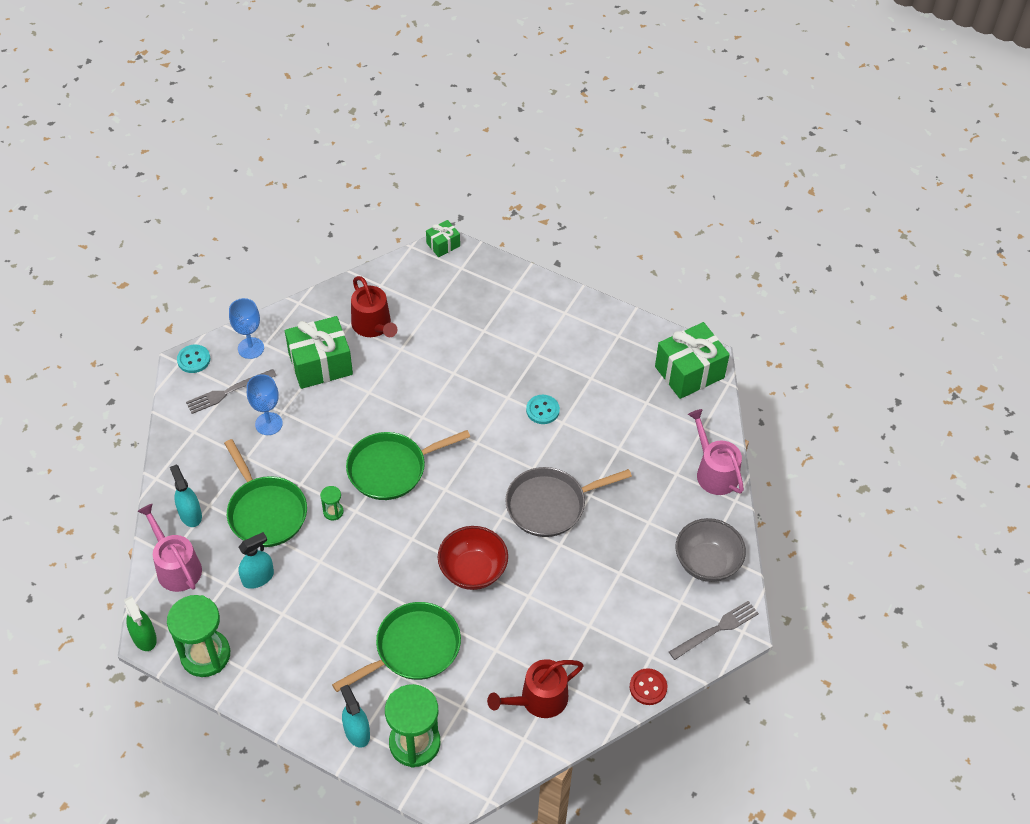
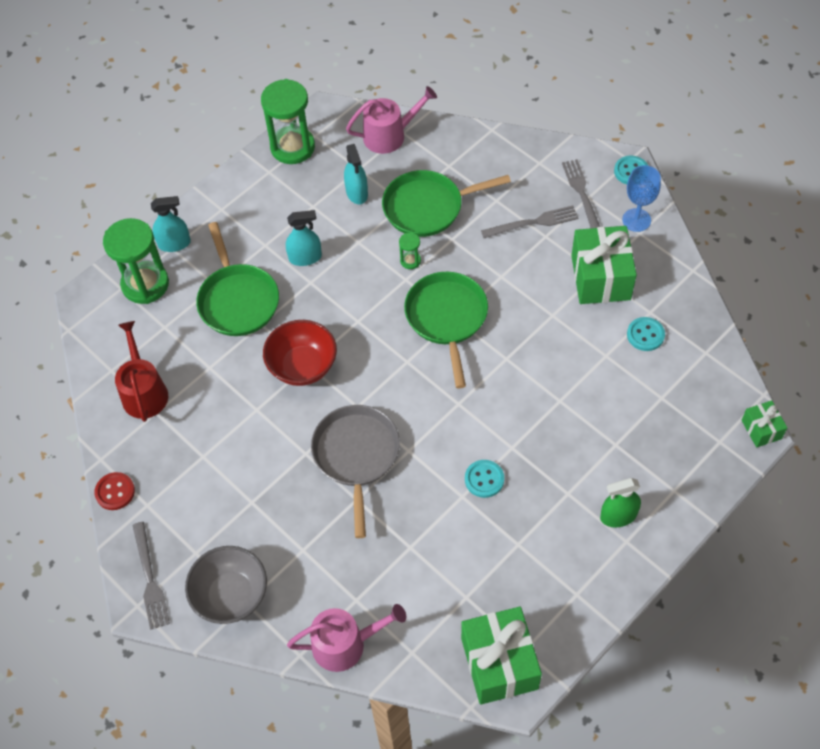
camera: 110 degrees right, 5 degrees up
(144, 637) = (326, 108): green spray bottle -> green spray bottle (618, 516)
(190, 514) = (443, 151): turquoise spray bottle -> turquoise spray bottle (305, 257)
(268, 424) = (533, 223): blue goblet -> grey fork
(373, 325) = (645, 335): red watering can -> turquoise button

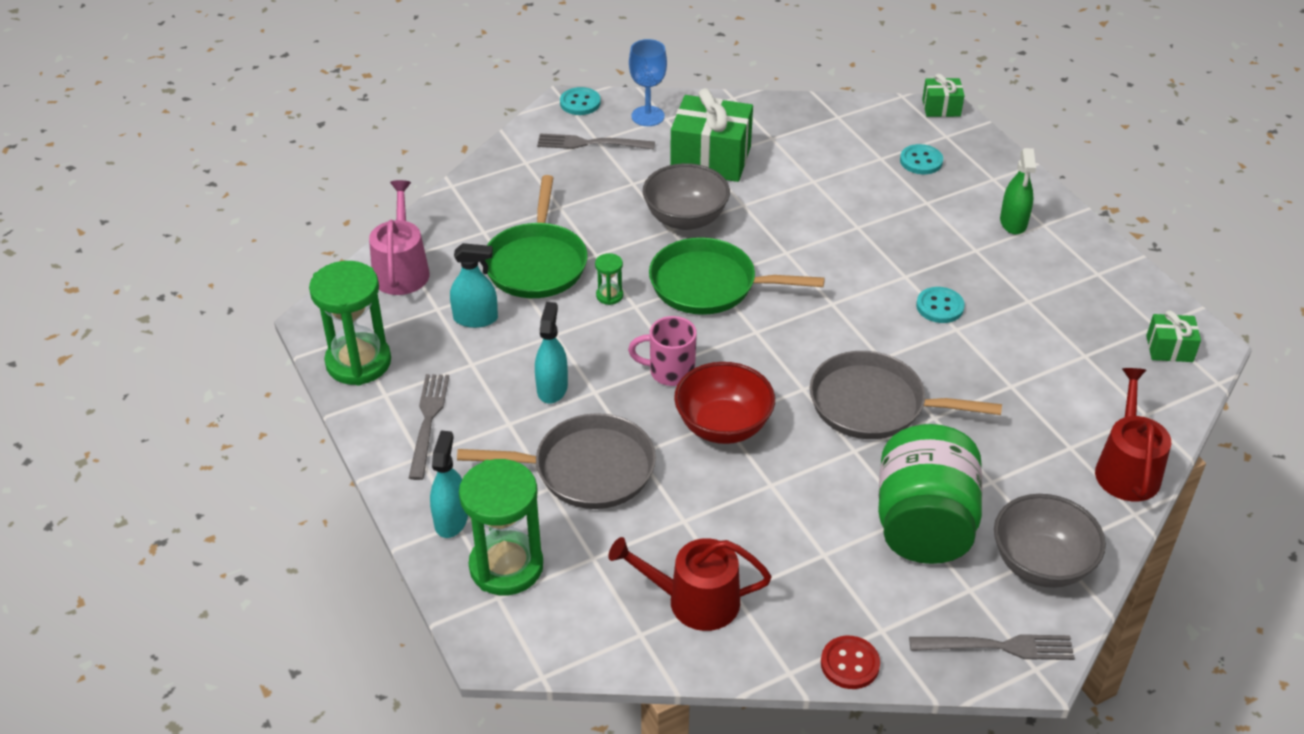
camera: 75 degrees left, 15 degrees down
(237, 300) = (587, 469): green pan -> grey pan
(246, 512) = (924, 525): none -> green jar
(345, 320) = (670, 372): none -> pink mug
(345, 644) = (1126, 469): pink watering can -> red watering can
(499, 663) = (1169, 349): green gift -> green gift, size x0.51
(517, 282) = (685, 219): none -> grey bowl
(533, 223) = (609, 188): grey fork -> grey fork (428, 422)
(645, 335) = (799, 148): turquoise button -> turquoise button (921, 161)

